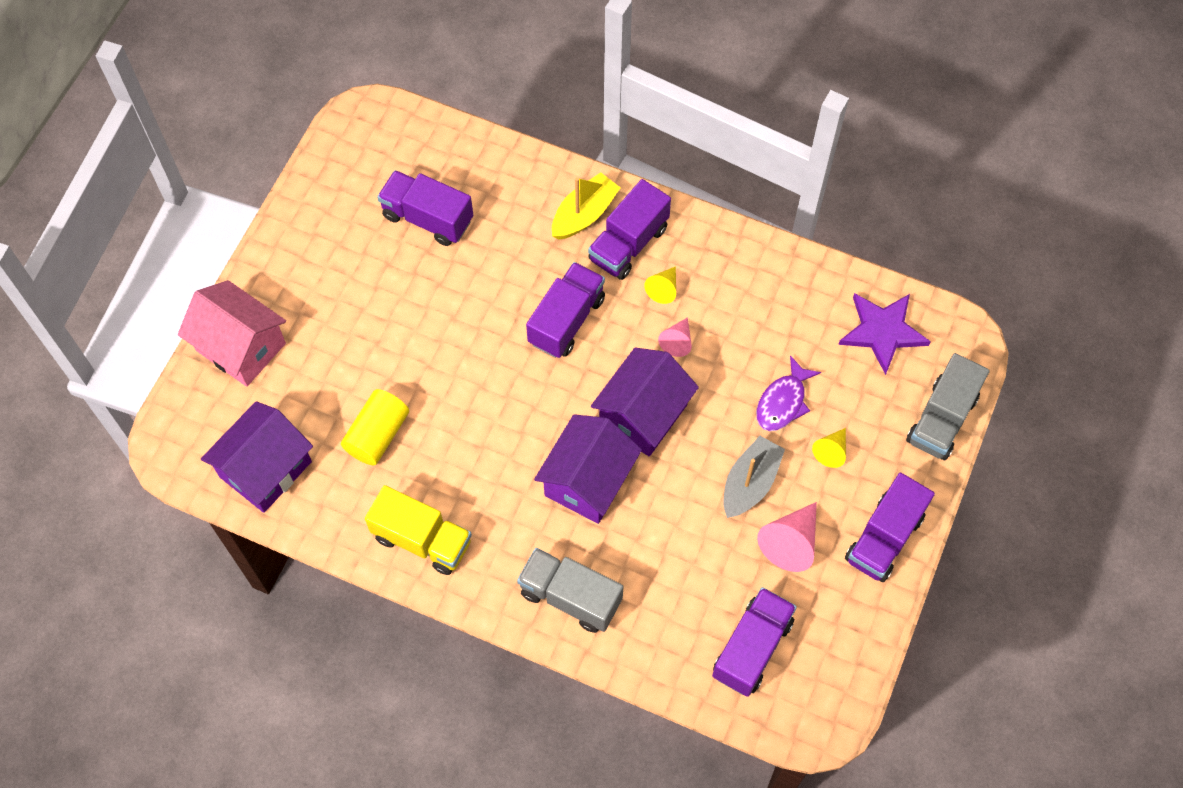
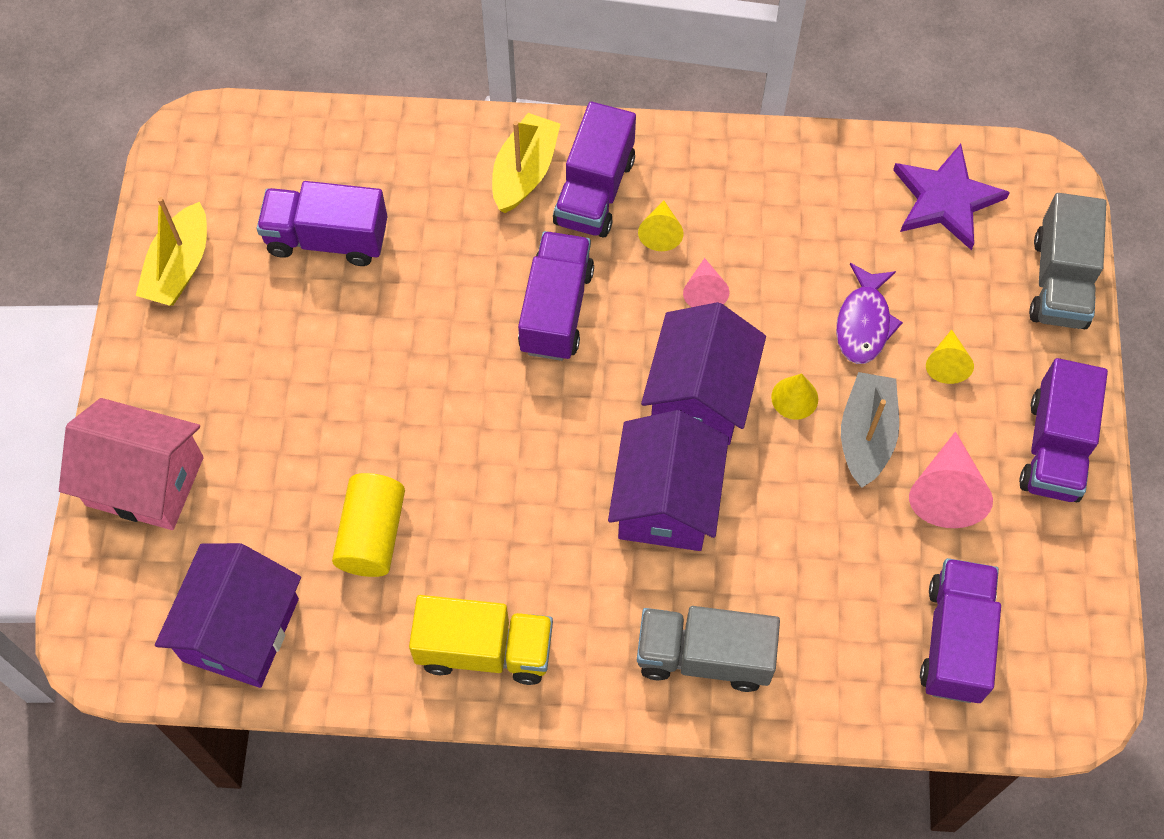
camera: 20 degrees left, 0 degrees up
(319, 206) = (179, 267): none -> yellow boat
(710, 439) = (794, 398): none -> yellow cone

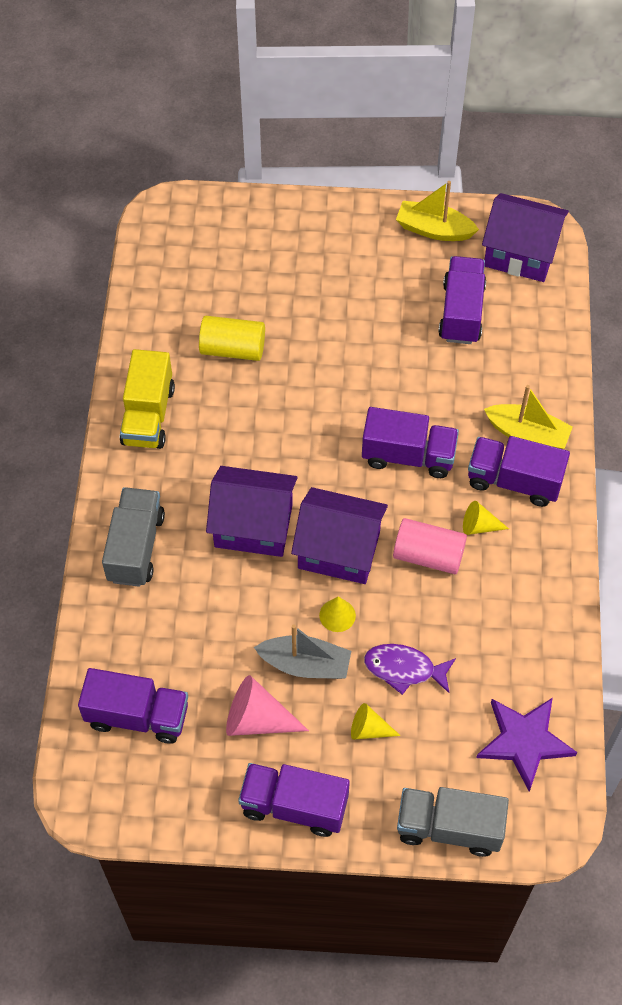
camera: 90 degrees right, 5 degrees down
(145, 481) = (273, 224): pink house -> none
(241, 629) = (169, 281): purple house -> purple house (520, 253)
(704, 291) = (428, 555): pink cone -> pink cylinder

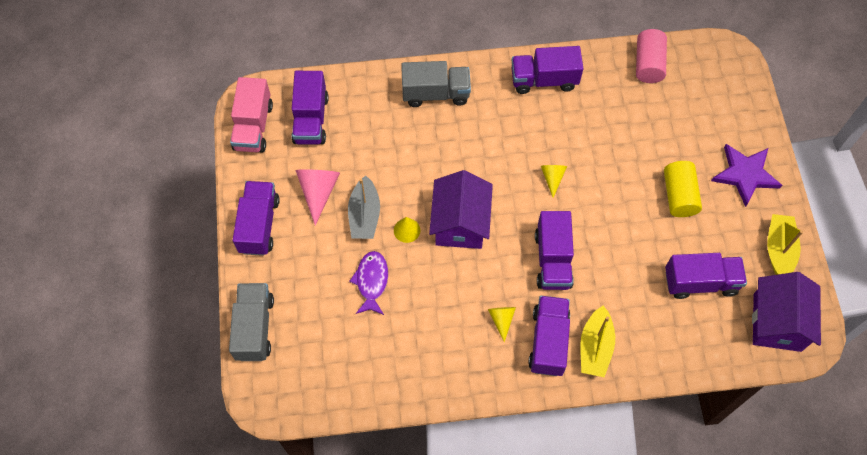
camera: 80 degrees right, 5 degrees up
(130, 798) = (253, 126): none -> pink truck
(148, 415) = (544, 80): yellow truck -> purple truck
(233, 349) = (616, 123): yellow cylinder -> yellow cylinder (679, 195)
(253, 525) = (468, 163): purple house -> none
(369, 729) = (321, 264): yellow cone -> yellow cone (552, 178)
(428, 555) = (468, 286): pink cylinder -> pink cylinder (648, 64)
(524, 741) = (326, 373): purple star -> purple star (745, 175)

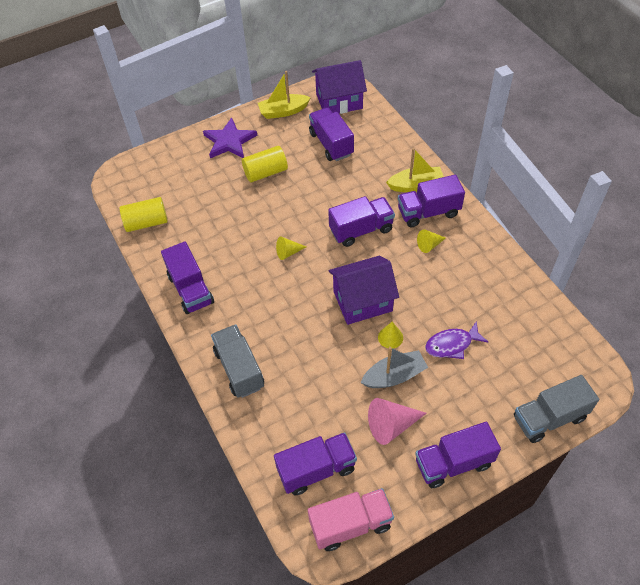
camera: 110 degrees left, 10 degrees down
(648, 64) = (146, 222): pink cylinder -> yellow cylinder

